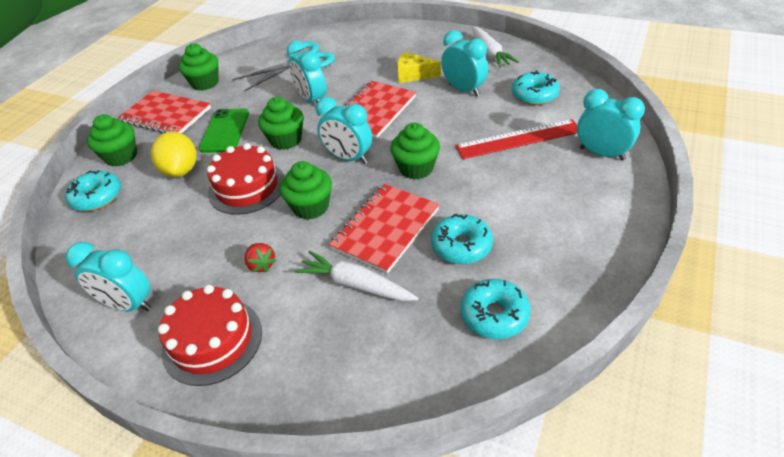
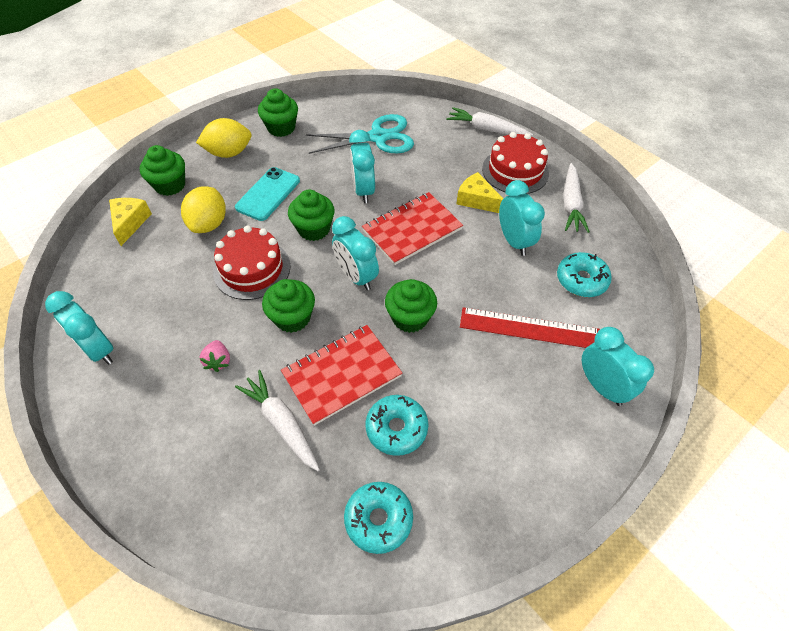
camera: 20 degrees right, 10 degrees up
(97, 197) = (130, 223): turquoise donut -> yellow cheese
(166, 115) = (229, 153): red notebook -> yellow lemon
(212, 340) = (140, 420): red cake -> red cake (515, 171)
(225, 131) = (268, 194): green phone -> turquoise phone
(261, 265) = (218, 361): red strawberry -> pink strawberry
(388, 30) = (487, 129): none -> white carrot

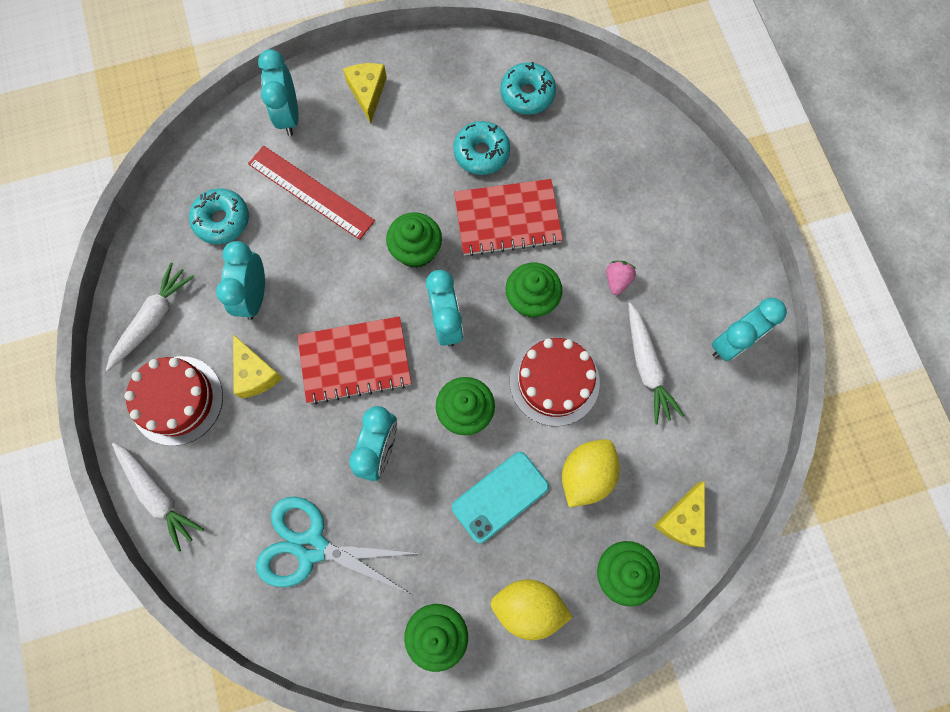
camera: 155 degrees left, 20 degrees up
(98, 350) = (732, 342): turquoise clock -> turquoise clock turned 75 degrees clockwise
(281, 423) = (576, 196): white carrot -> white carrot (647, 366)
(547, 443) = (367, 93): none -> yellow cheese

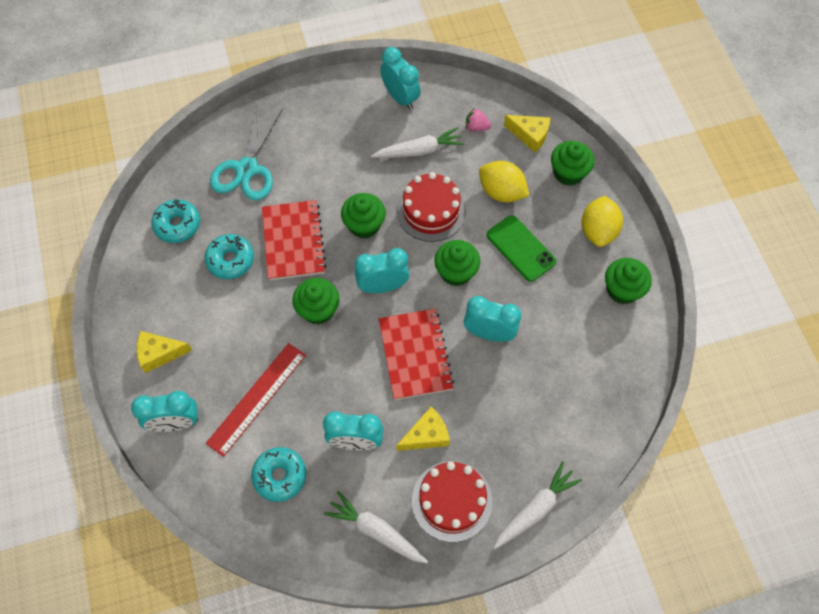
camera: 90 degrees left, 10 degrees down
(312, 547) = (568, 381): turquoise scissors -> turquoise scissors (247, 169)
(500, 496) = (520, 248): turquoise phone -> green phone
(617, 280) = (350, 166): pink strawberry -> pink strawberry (476, 127)

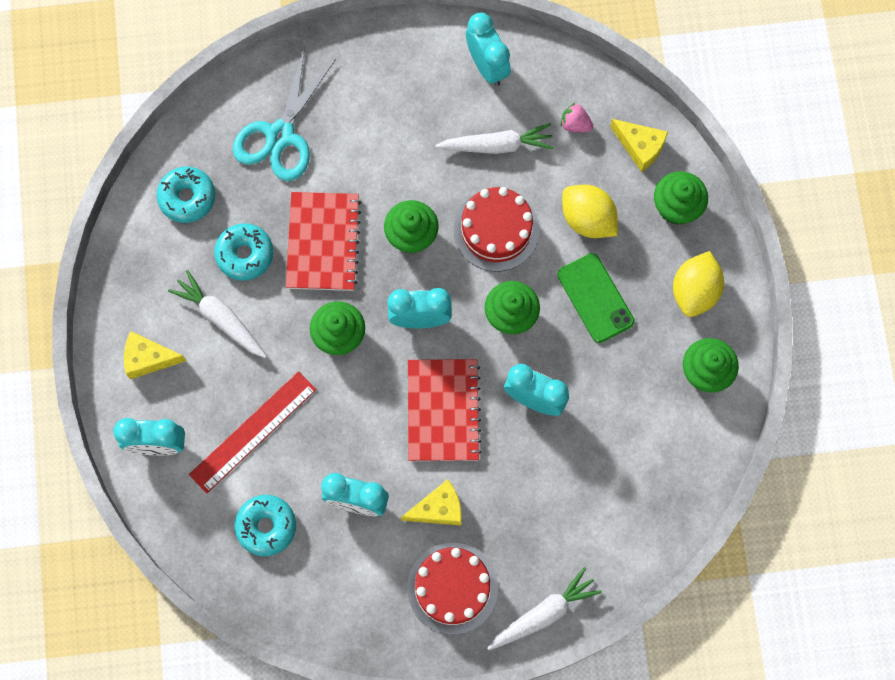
camera: 10 degrees right, 10 degrees up
(376, 531) = (363, 607): white carrot -> white carrot (221, 318)

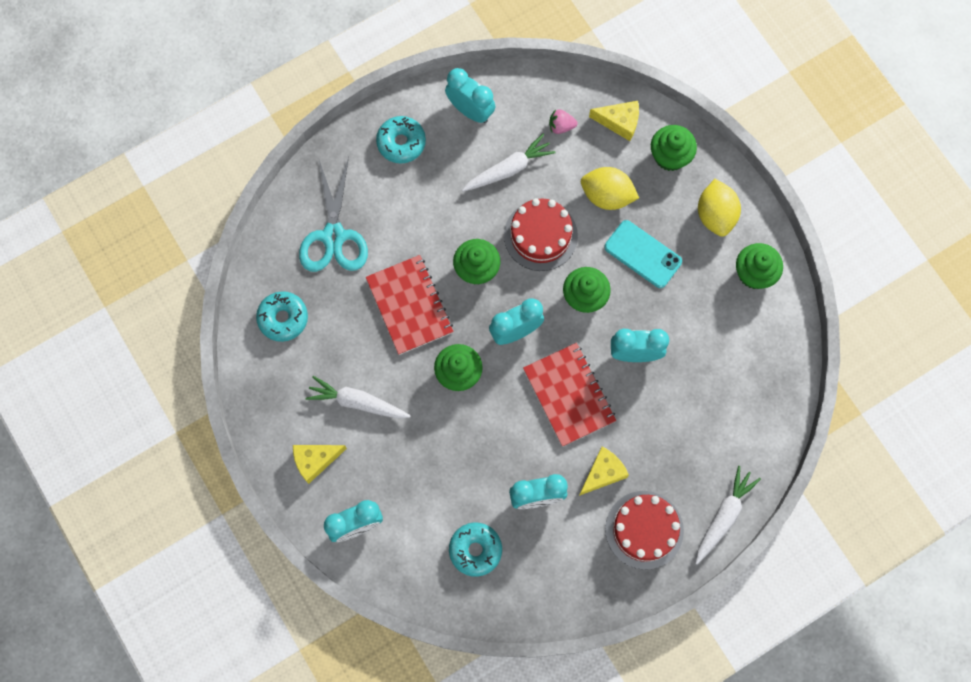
camera: 25 degrees left, 0 degrees up
(245, 254) = (352, 343): turquoise donut -> turquoise donut (401, 143)
(253, 432) = (428, 480): red ruler -> none
(595, 298) = (642, 254): green phone -> turquoise phone

